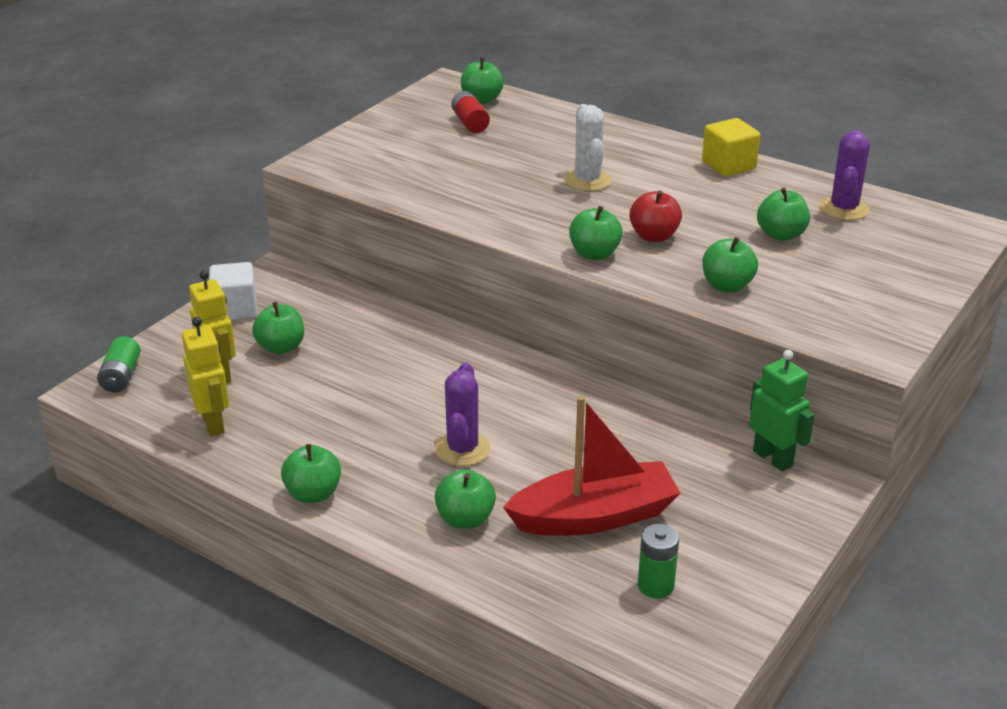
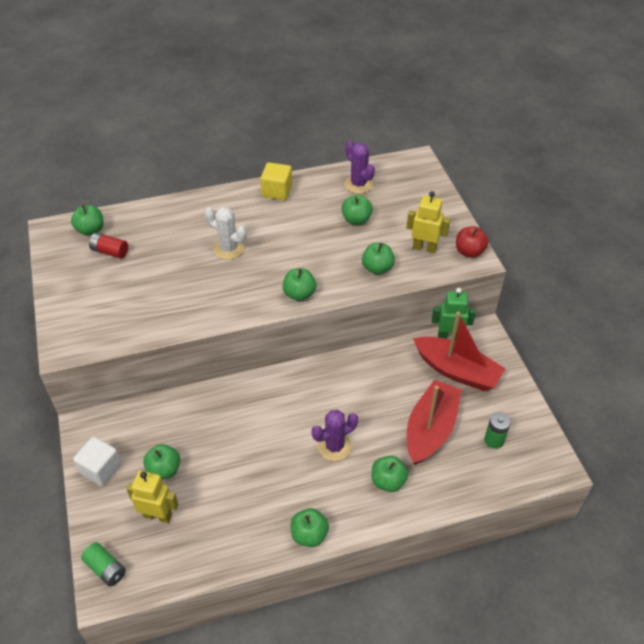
camera: 50 degrees left, 15 degrees up
(213, 423) = (202, 546): yellow robot -> yellow robot (424, 248)
(462, 449) = (334, 446): purple cactus -> purple cactus turned 75 degrees counterclockwise
(654, 236) = (308, 262): red apple -> red apple (469, 252)
(725, 493) = (457, 371): none -> red boat

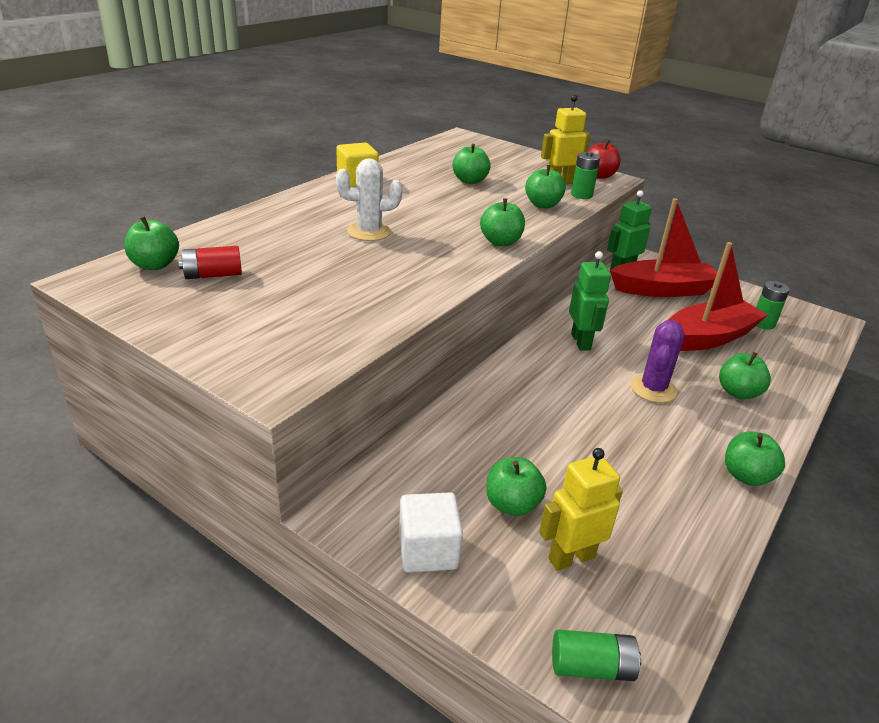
camera: 40 degrees left, 15 degrees down
(335, 386) = (581, 342): none -> green robot
(358, 184) = (433, 160): purple cactus -> none
(422, 269) = (581, 195): none -> green battery
(430, 429) = (708, 337): red boat -> red boat turned 75 degrees clockwise

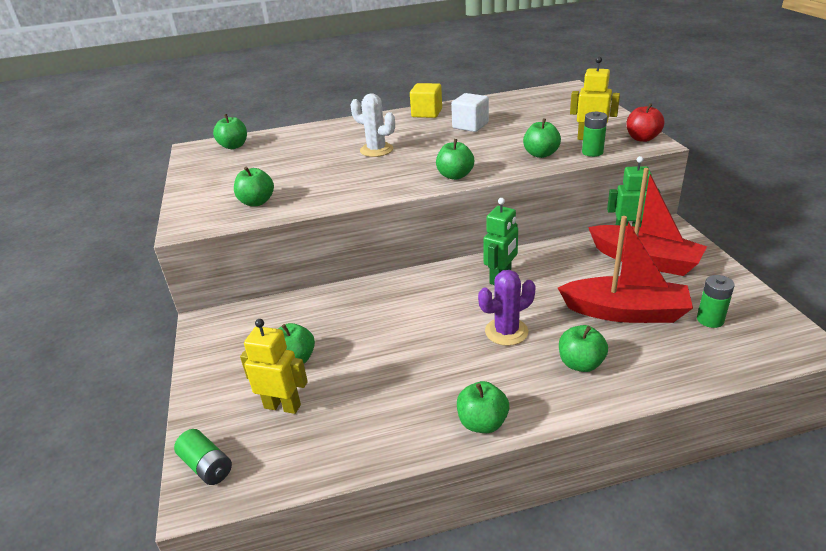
camera: 45 degrees right, 0 degrees up
(213, 275) = (251, 158): red battery -> none
(428, 550) = (218, 361): white cube -> white cube (470, 126)
(470, 181) = (512, 125): green apple -> green apple (257, 202)

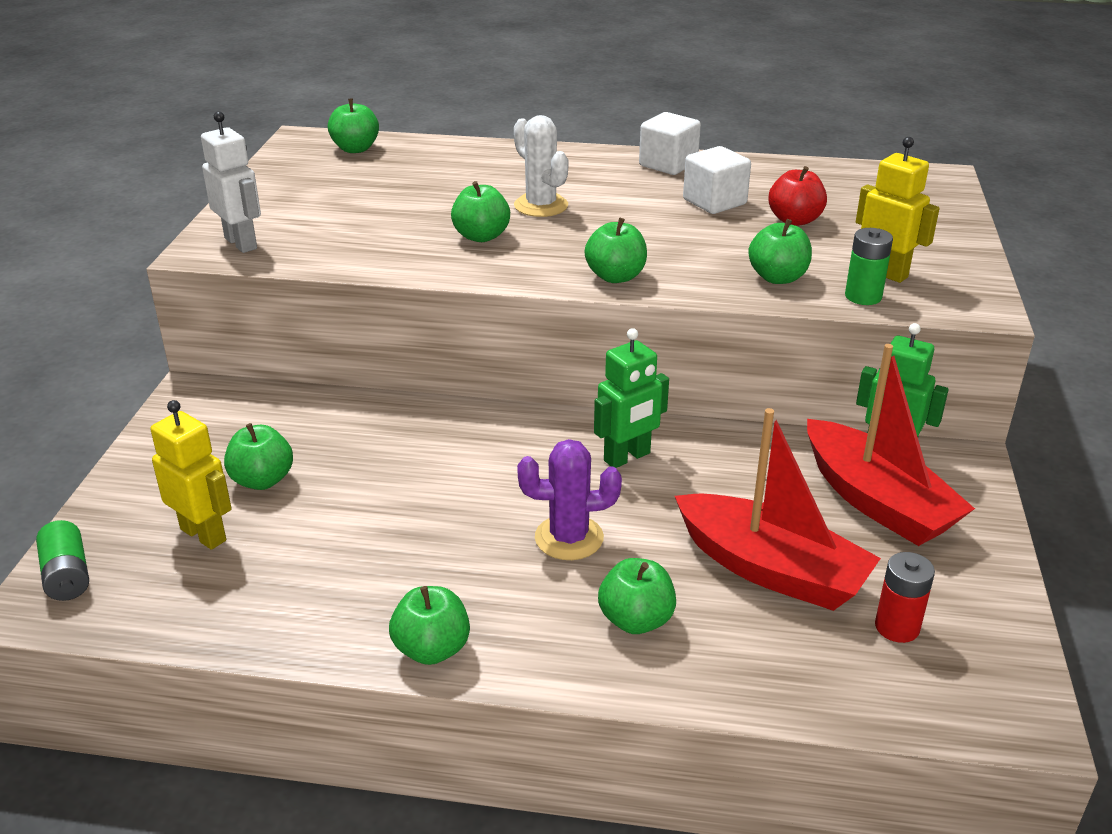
camera: 20 degrees right, 0 degrees up
(208, 216) = (241, 243): none -> white robot
(257, 202) = (316, 241): green apple -> green apple (481, 236)
(427, 113) = (668, 164): yellow cube -> white cube
(642, 138) = (971, 295): red apple -> red apple (794, 220)
(710, 320) = (897, 627): green battery -> red battery

